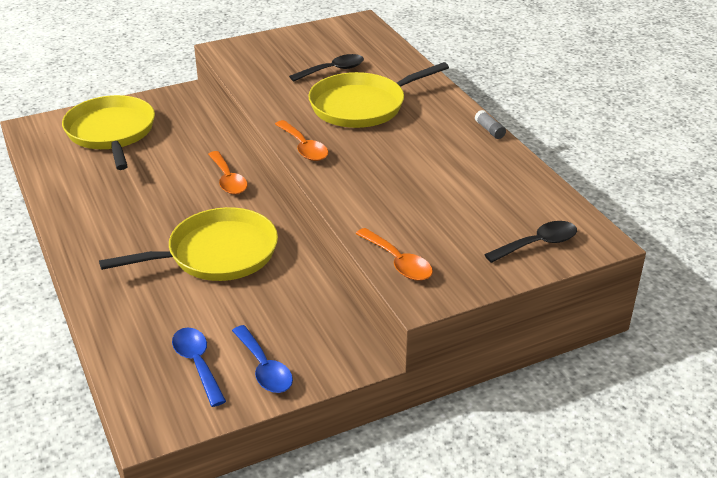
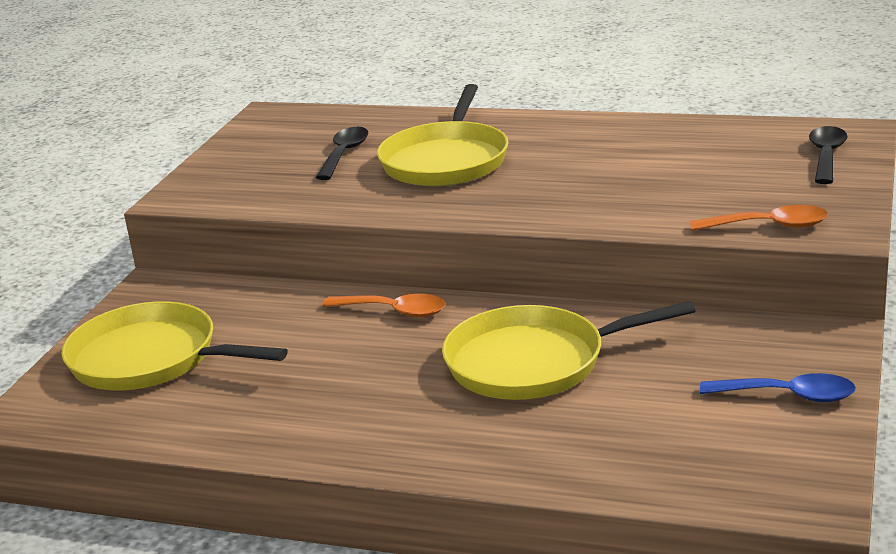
camera: 45 degrees left, 10 degrees down
(197, 364) = (731, 436): blue spoon -> none
(217, 253) = (534, 362): yellow pan -> yellow pan turned 120 degrees counterclockwise
(303, 147) = (476, 212): orange spoon -> none
(489, 130) = (600, 118): grey glue stick -> none

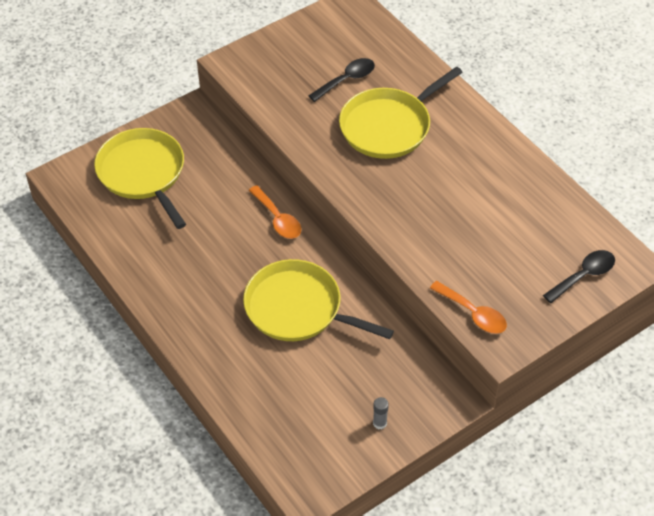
camera: 35 degrees right, 25 degrees up
(788, 396) = (379, 423): blue spoon -> grey glue stick

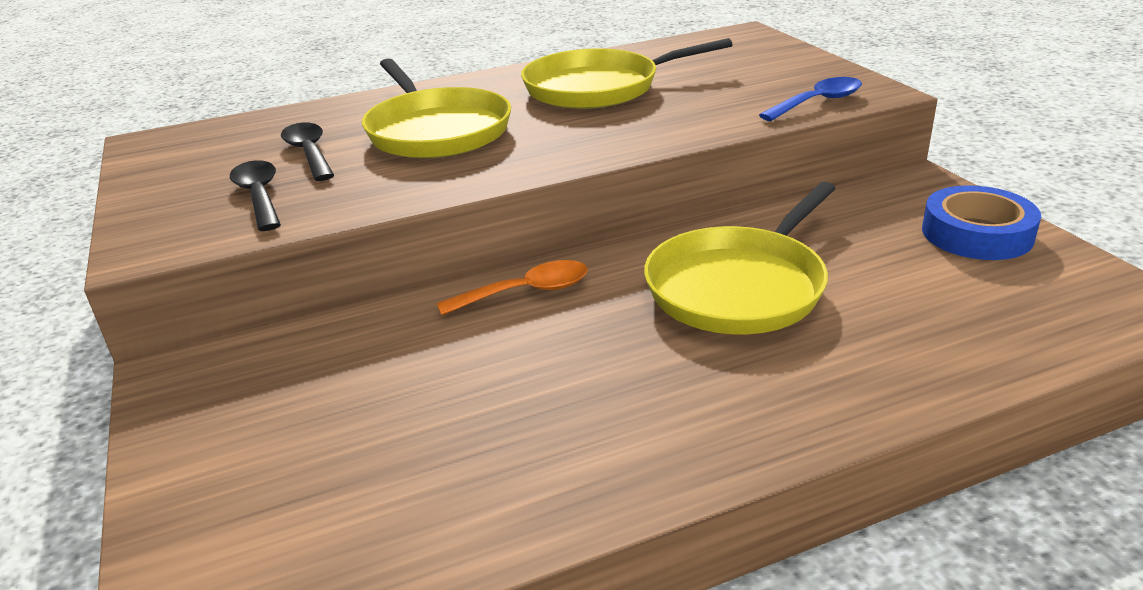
camera: 75 degrees left, 20 degrees down
(143, 174) = (293, 460): yellow pan -> yellow pan (598, 87)
(379, 423) = (977, 233): grey glue stick -> blue tape
(473, 313) = (818, 102): orange spoon -> blue spoon
(583, 276) = (759, 50): black spoon -> black spoon (259, 196)

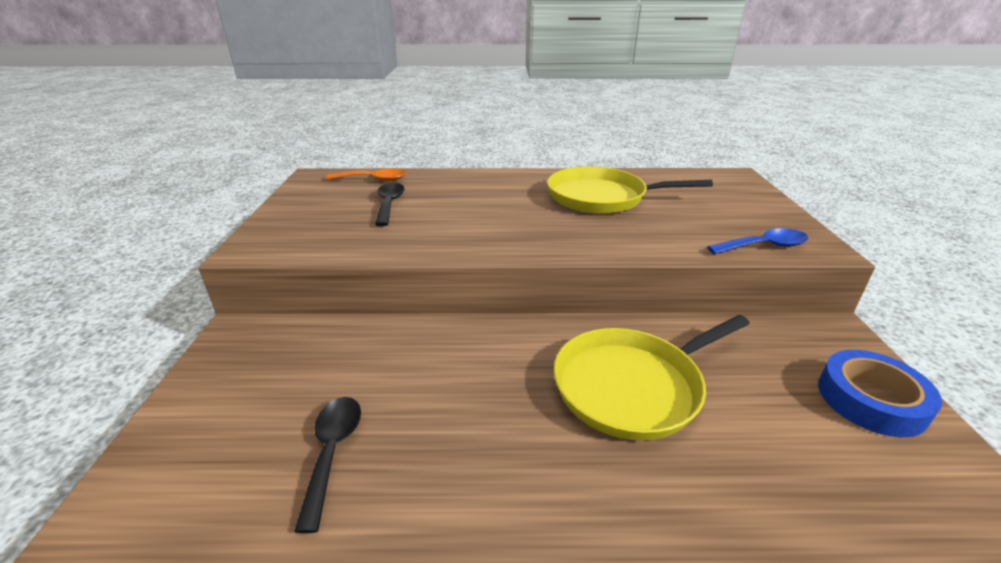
camera: 20 degrees right, 0 degrees up
(259, 196) = (338, 228): black spoon -> black spoon (332, 452)
(436, 130) = (474, 206): yellow pan -> none
(526, 292) = (475, 341): orange spoon -> orange spoon (373, 179)

